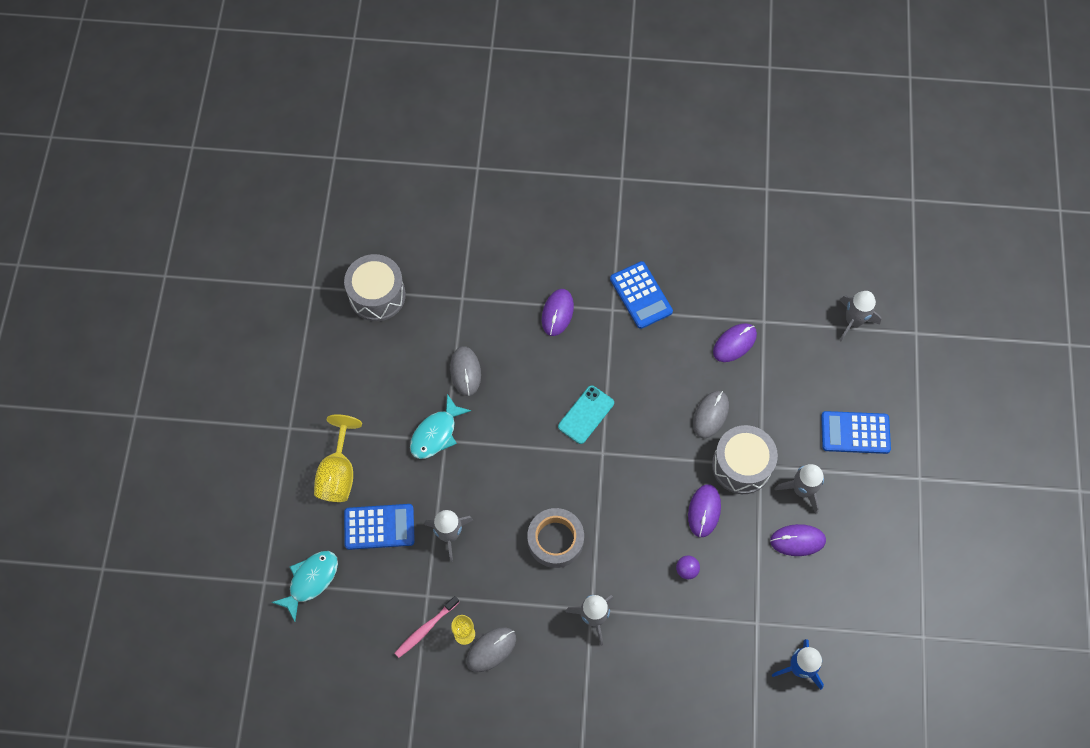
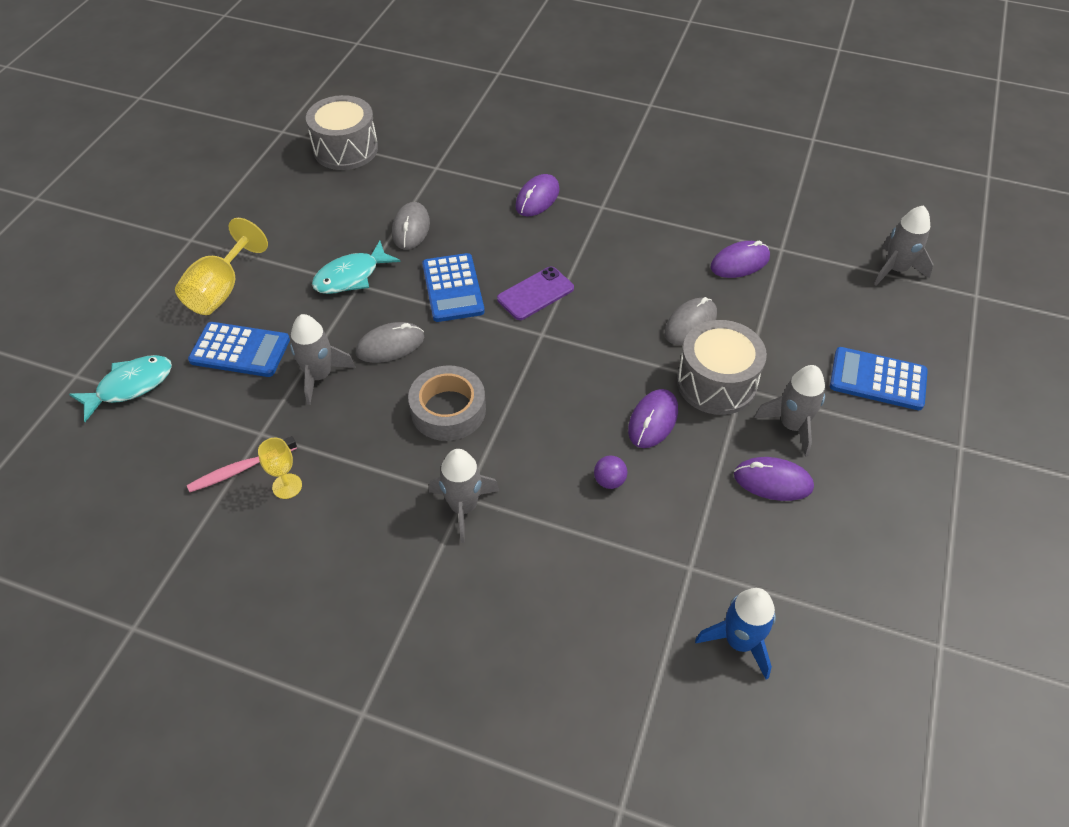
camera: 15 degrees right, 15 degrees down
(491, 649) = (313, 512): grey mouse -> grey mouse (390, 345)
(586, 414) = (535, 294): turquoise phone -> purple phone
(641, 295) = (639, 200): blue calculator -> blue calculator (453, 288)

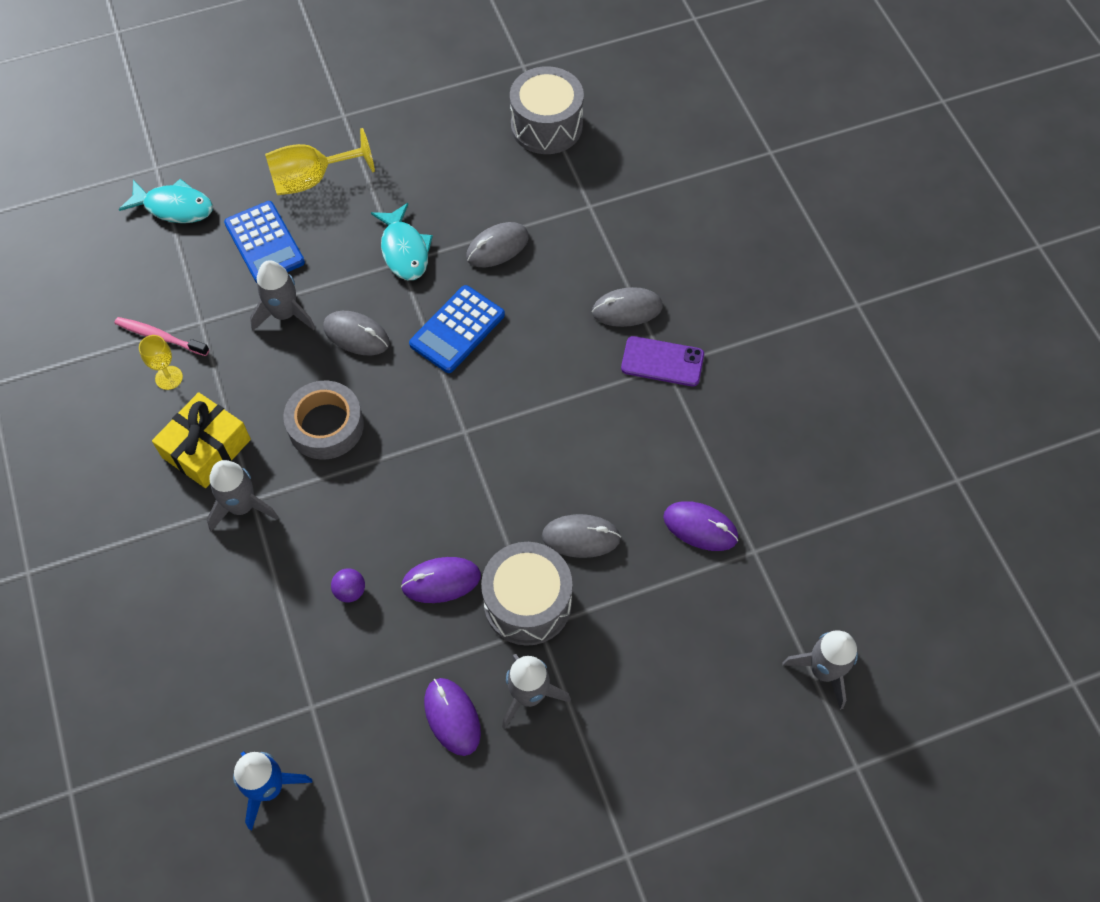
camera: 50 degrees right, 10 degrees up
(351, 276) = (404, 250): turquoise fish -> turquoise fish turned 120 degrees counterclockwise
(383, 499) = (206, 448): none -> yellow gift
(535, 294) = (507, 393): purple phone -> purple phone (662, 361)
(537, 198) = (627, 309): purple mouse -> grey mouse
(877, 379) = (651, 736): blue calculator -> none

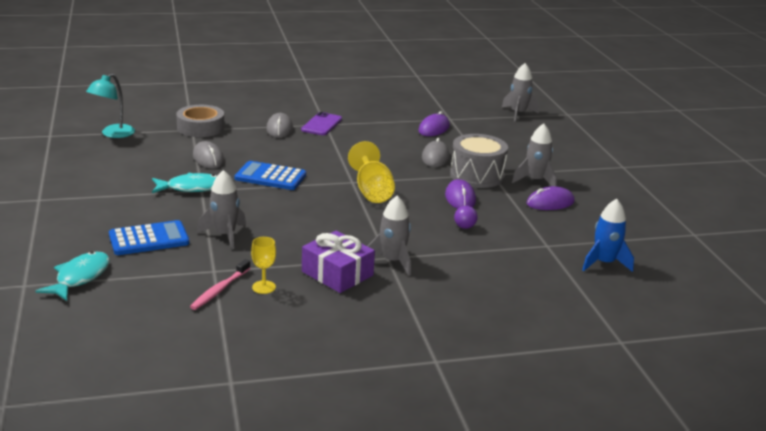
camera: 85 degrees left, 35 degrees down
(206, 448) = (337, 273): yellow gift -> purple gift
(311, 180) = (97, 216): yellow goblet -> yellow goblet (372, 191)
(326, 425) = (332, 226): grey tape -> grey tape (200, 127)
(356, 335) = (258, 210): grey mouse -> none
(457, 329) = (270, 177): blue calculator -> blue calculator turned 150 degrees clockwise
(546, 126) = (113, 134): grey drum -> turquoise lamp

